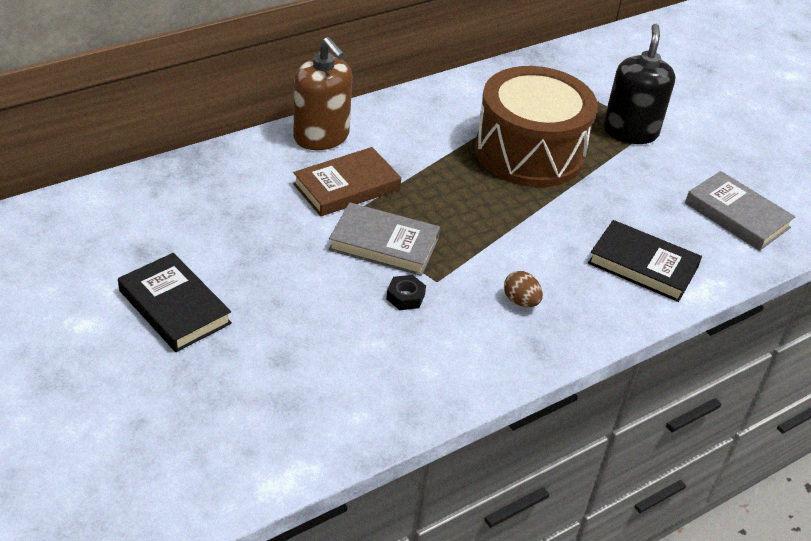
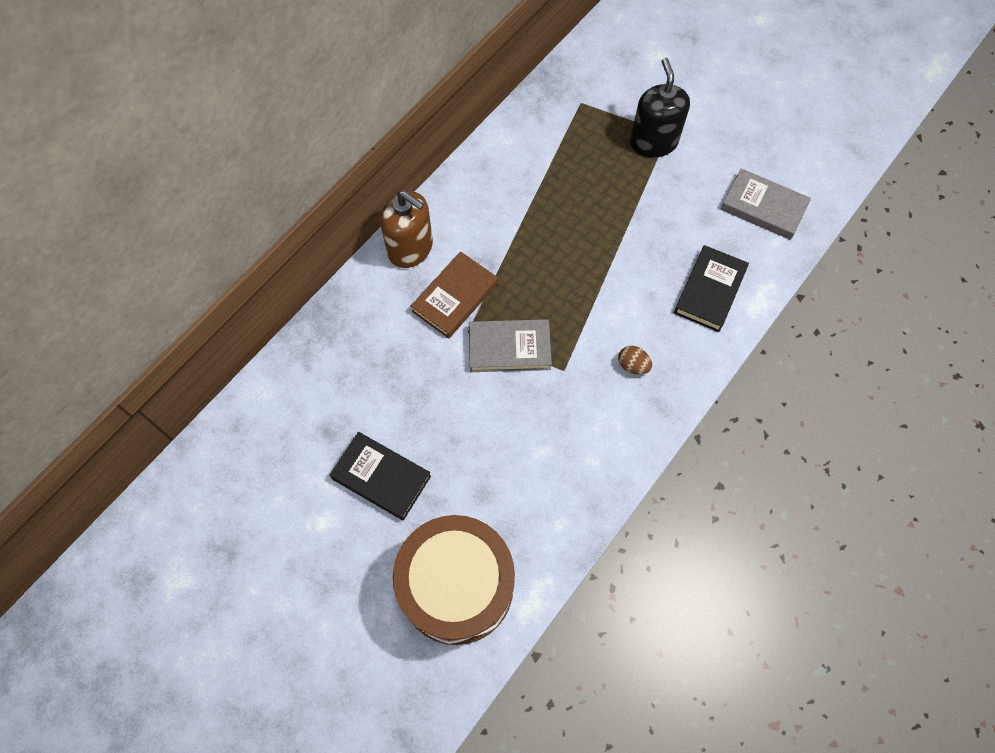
camera: 15 degrees left, 25 degrees up
(405, 297) = (547, 396): black nut -> none
(529, 152) = (582, 199): brown drum -> brown drum (456, 586)
(643, 265) = (709, 291): black book -> black book turned 75 degrees counterclockwise

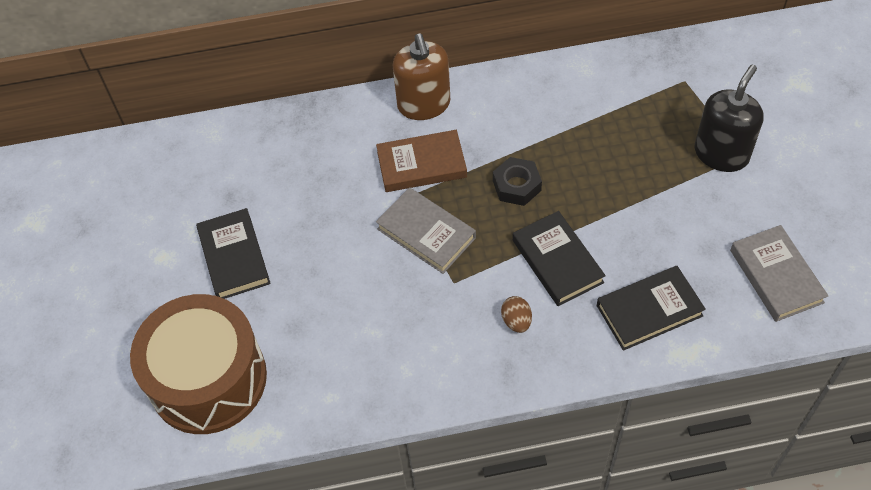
camera: 45 degrees right, 10 degrees down
(539, 264) = (516, 186): none -> black nut
(619, 300) = (557, 261): none -> black book

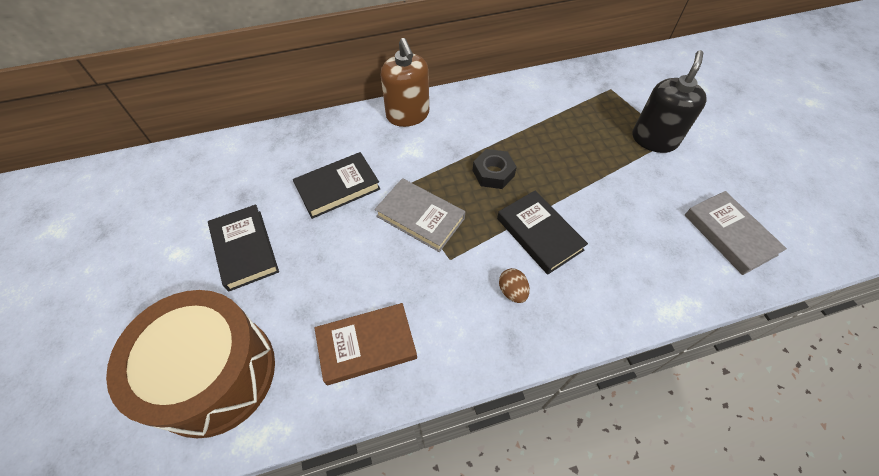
camera: 10 degrees left, 0 degrees up
(421, 165) = (410, 161): brown book -> brown book (366, 345)
(649, 311) = (629, 273): black book -> black book (338, 188)

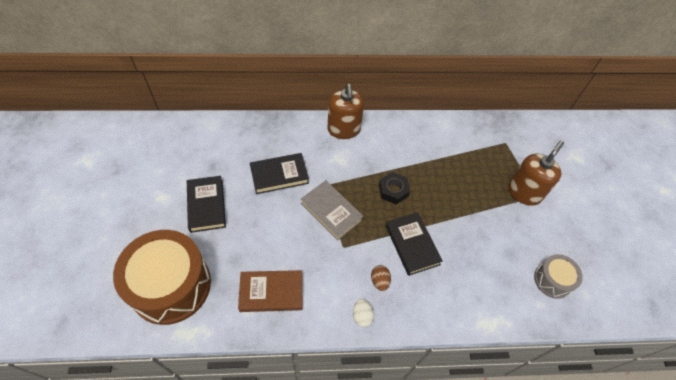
camera: 10 degrees right, 0 degrees up
(503, 344) = (362, 316): none -> white egg
(654, 139) = (524, 192): black soap dispenser -> brown soap dispenser
(729, 234) = (552, 280): grey book -> grey drum

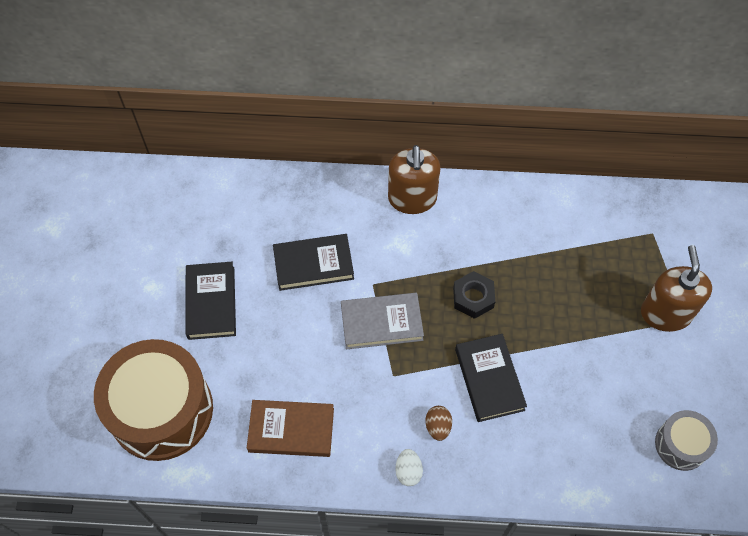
camera: 10 degrees right, 5 degrees up
(331, 211) = (381, 323): grey book -> grey book turned 60 degrees counterclockwise
(524, 192) = (665, 313): brown soap dispenser -> brown soap dispenser turned 45 degrees counterclockwise

